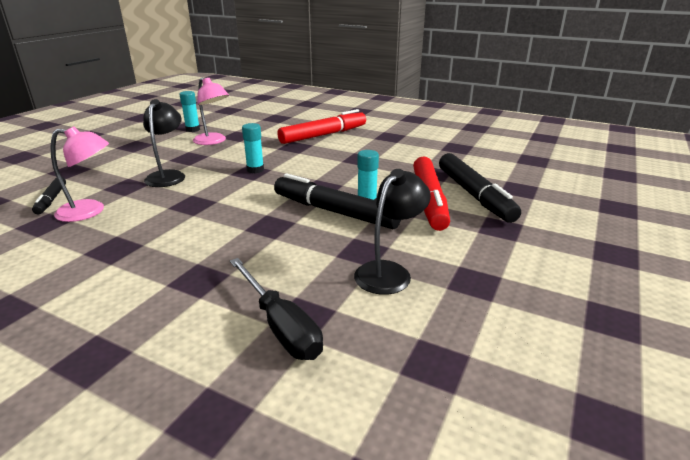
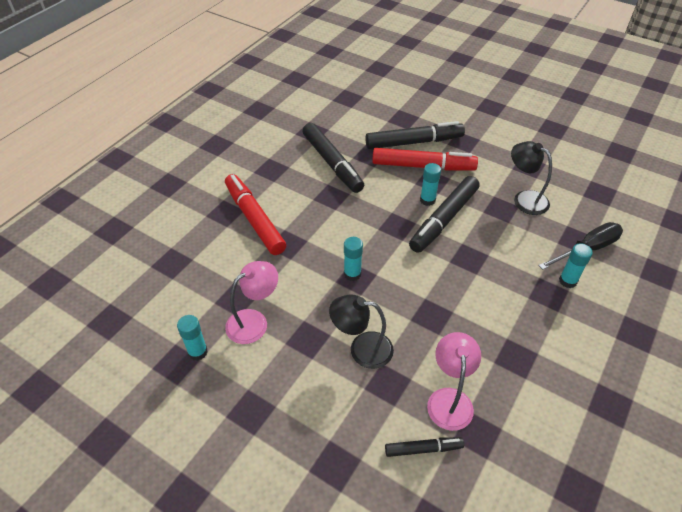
camera: 85 degrees left, 20 degrees up
(217, 298) = (567, 281): none -> turquoise glue stick
(410, 157) = (332, 163): none -> black marker

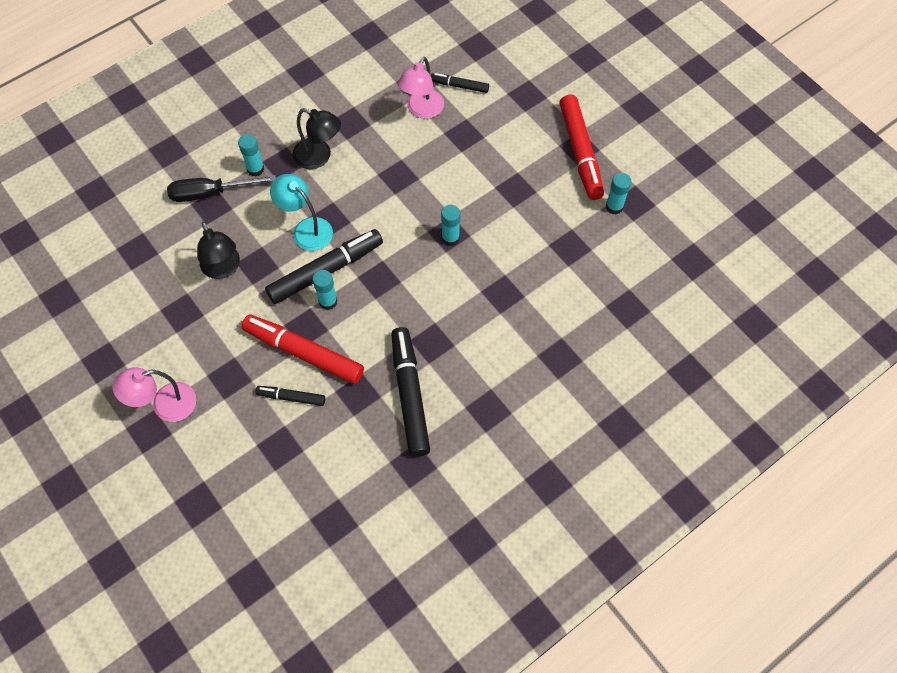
camera: 160 degrees left, 15 degrees up
(254, 219) = (529, 337): red marker -> red marker (580, 152)
(254, 321) = (558, 219): pink lamp -> pink lamp (165, 405)
(362, 349) = (472, 167): black lamp -> black lamp (319, 157)
(414, 142) = (291, 397): black marker -> black marker, size x0.52
(483, 245) = (306, 229): none -> turquoise lamp

